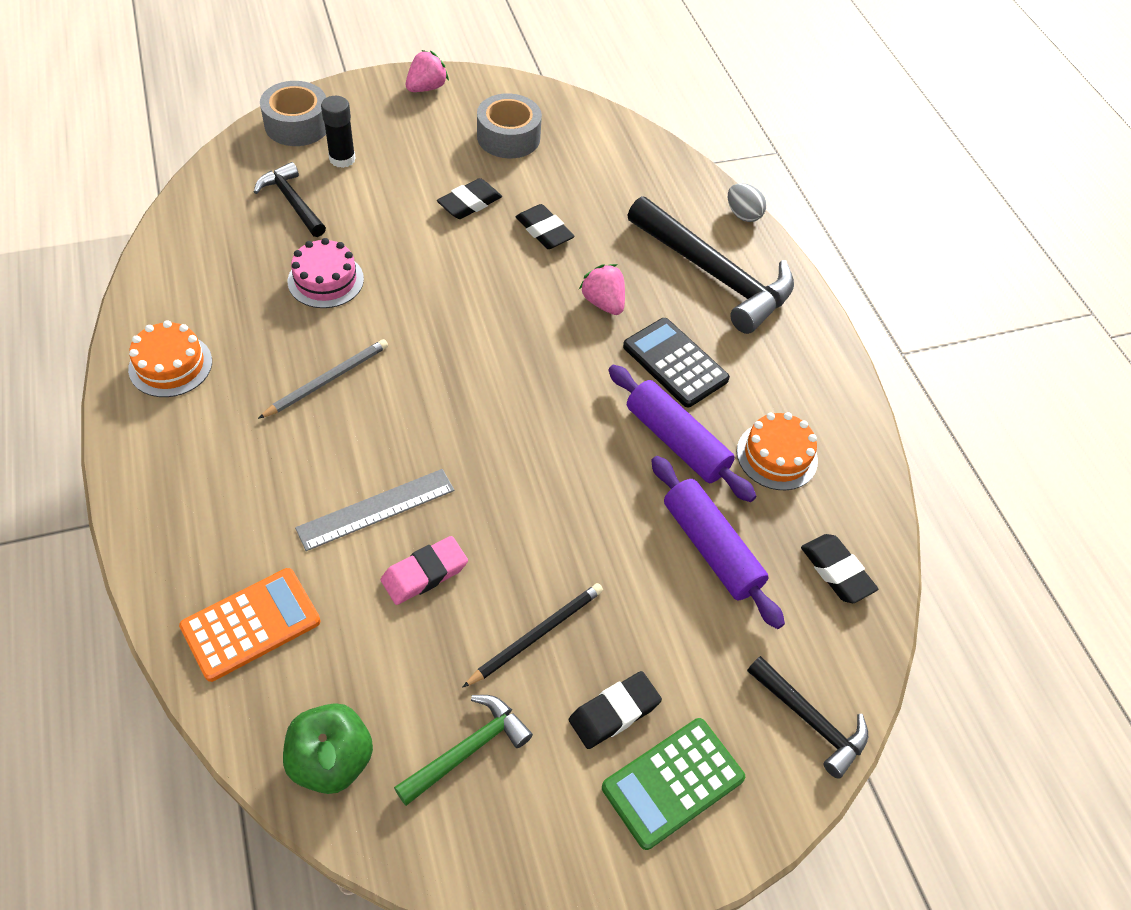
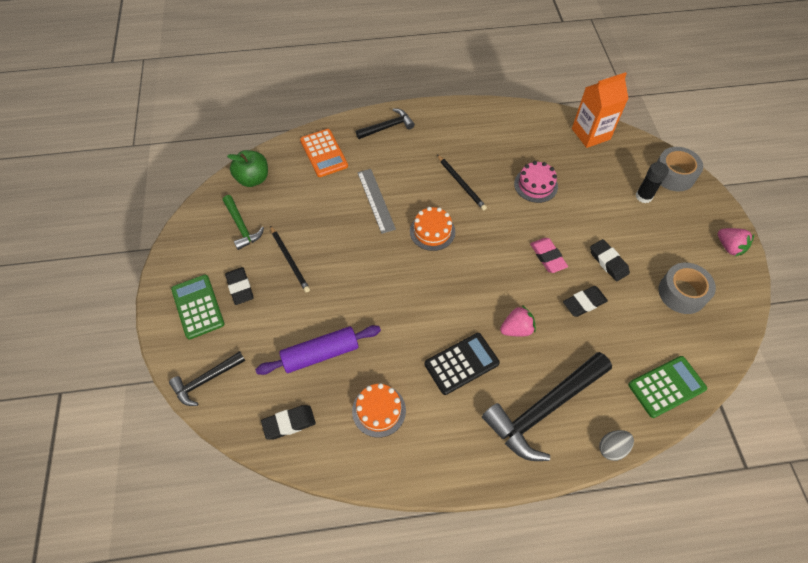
camera: 105 degrees right, 5 degrees up
(170, 365) = (476, 123): orange cake -> orange cake (432, 231)
(206, 210) = (590, 134): none -> orange carton
(292, 202) = (601, 171): black hammer -> black hammer (387, 127)
(327, 380) = (461, 184): grey pencil -> black pencil
(424, 573) = (335, 217): pink eraser -> pink eraser (548, 257)
(648, 163) = (666, 387): none -> green calculator
(676, 441) = (398, 351): purple rolling pin -> none

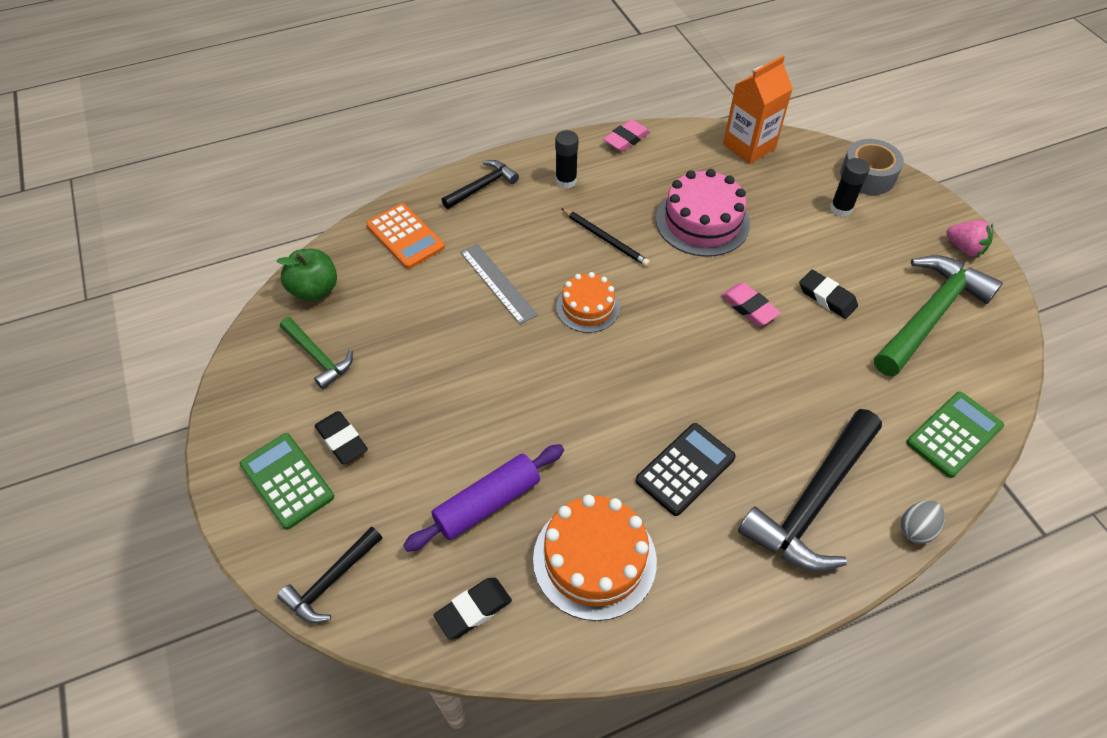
camera: 15 degrees left, 5 degrees down
(290, 260) = (402, 387): black pencil -> none
(379, 410) = (594, 559): orange cake -> orange cake, size x1.59
(447, 134) = (566, 181): none -> black glue stick
(501, 111) = (626, 139): none -> pink eraser
(516, 329) = (741, 407): pink strawberry -> none
(535, 185) = (702, 221): pink cake -> pink cake, size x1.59
(584, 303) = (815, 354): black eraser -> none
(682, 293) = (930, 315): grey tape -> green hammer

